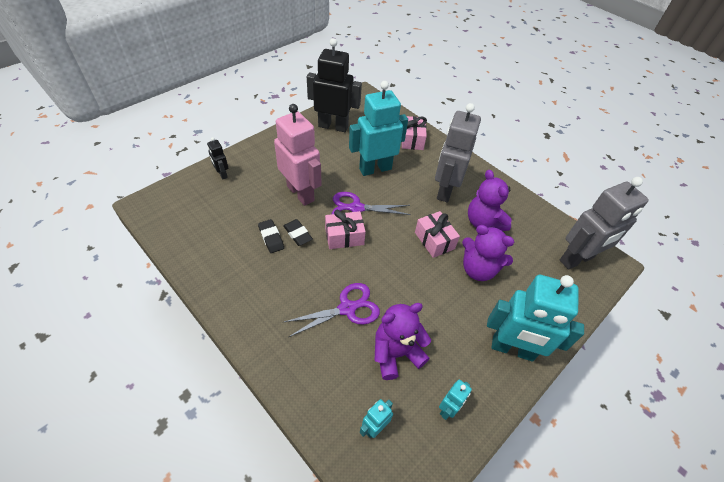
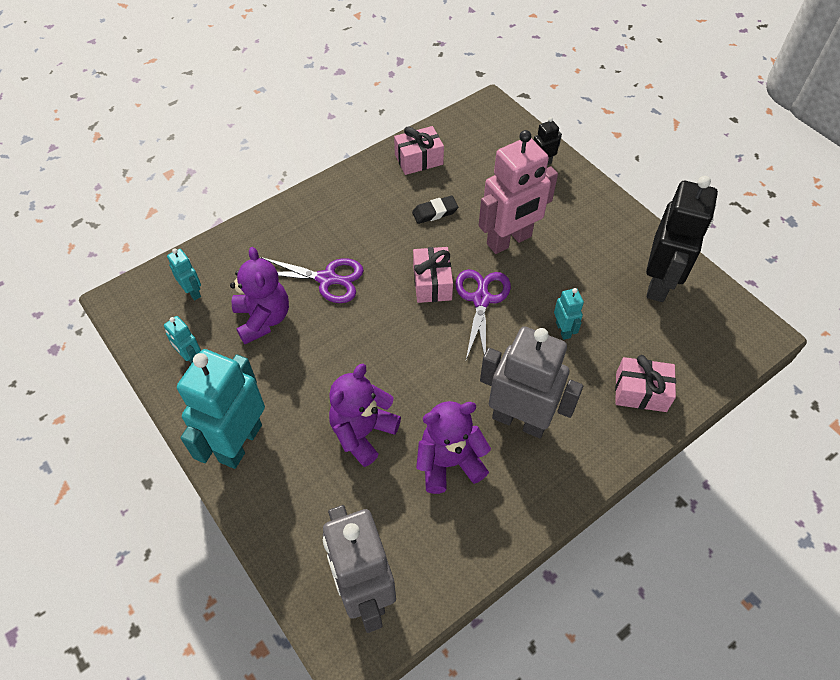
camera: 100 degrees right, 5 degrees up
(298, 234) = (439, 237): black eraser -> none
(347, 308) = (327, 279): purple scissors -> purple scissors turned 60 degrees counterclockwise
(375, 169) = (563, 330): turquoise robot -> turquoise robot, size x0.45
(434, 240) = (418, 386): pink gift -> pink gift (418, 159)

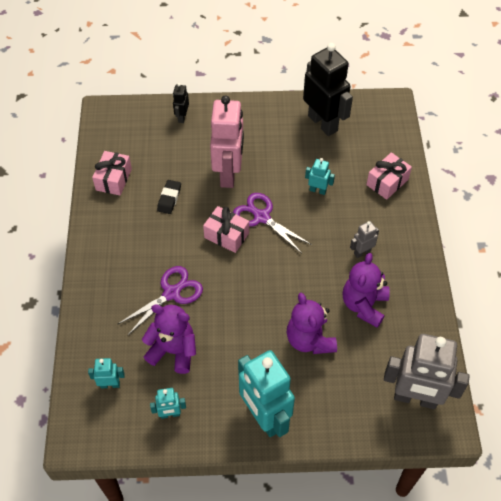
camera: 55 degrees left, 0 degrees up
(519, 420) = (362, 252): grey robot -> grey robot, size x0.45

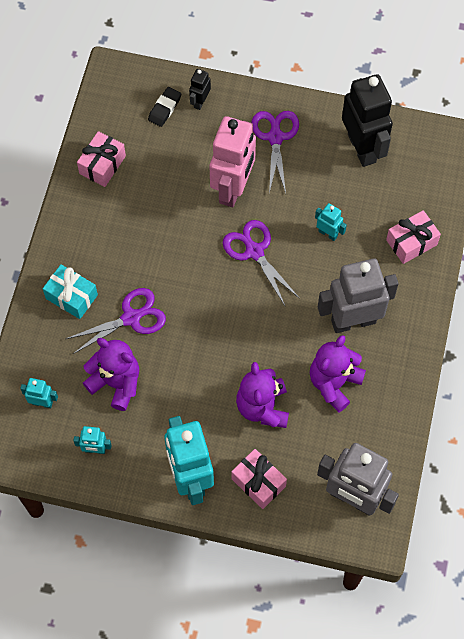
camera: 15 degrees right, 10 degrees up
(114, 288) = (71, 297): none -> turquoise gift
(169, 198) = (158, 204): black eraser -> black eraser (164, 108)
(226, 235) = (209, 264): pink gift -> pink gift (258, 482)
(251, 130) = (275, 137): none -> purple scissors
(362, 252) = (353, 321): grey robot -> grey robot, size x2.21

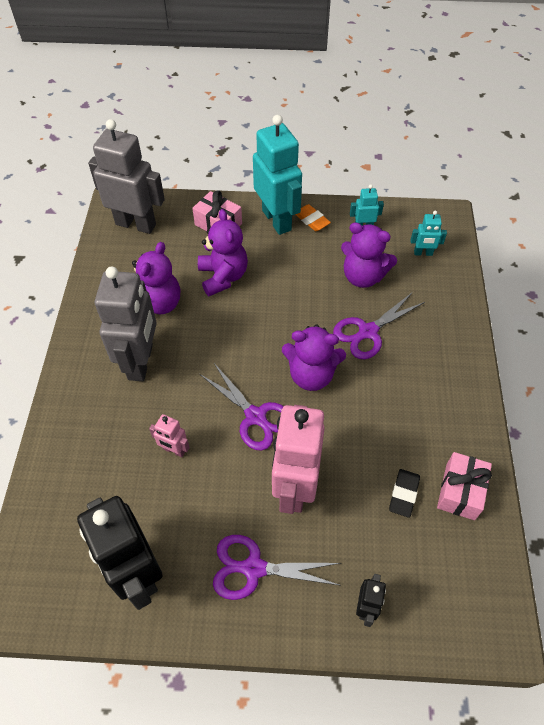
camera: 170 degrees right, 10 degrees down
(71, 297) = (434, 342): turquoise gift -> none
(150, 470) = (312, 220): none -> orange eraser
(164, 108) = (410, 587): black eraser -> black eraser (404, 494)
(196, 282) = (311, 375): none -> purple teddy bear
(275, 137) = (254, 568): purple scissors -> purple scissors turned 105 degrees clockwise
(328, 233) = (174, 450): turquoise robot -> pink robot
(353, 321) = (141, 362): grey robot -> grey robot turned 60 degrees counterclockwise
(411, 242) = (75, 455): pink gift -> none

